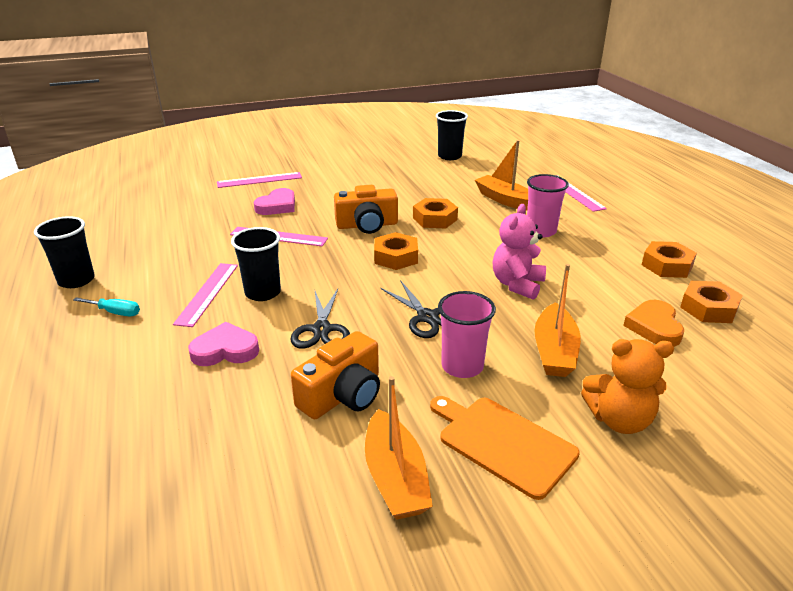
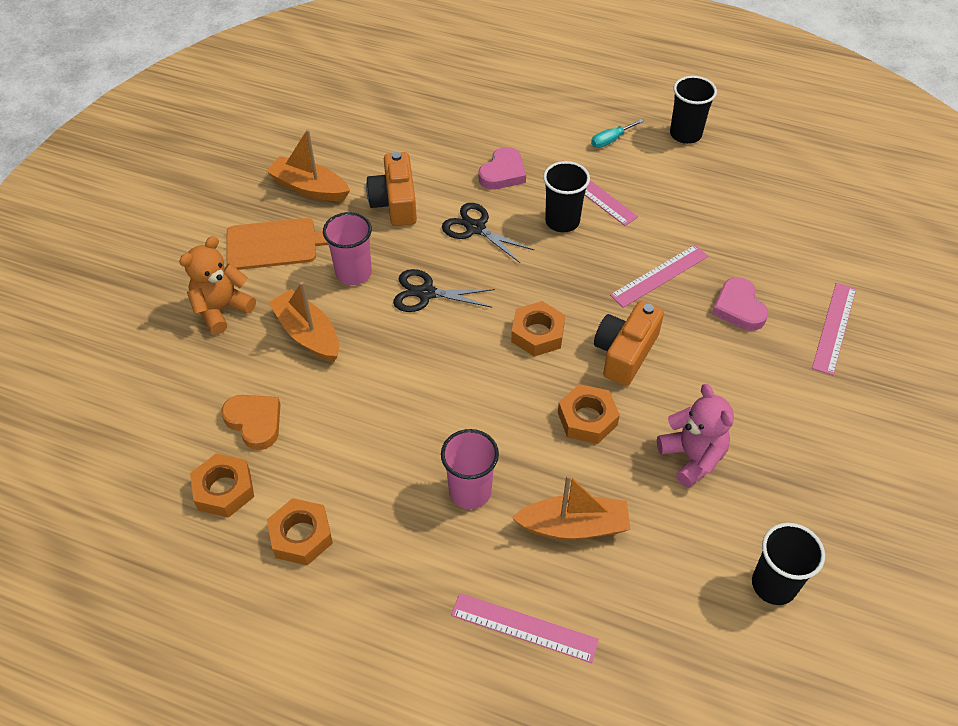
camera: 130 degrees right, 20 degrees up
(517, 285) = (404, 384): pink teddy bear -> pink teddy bear (692, 457)

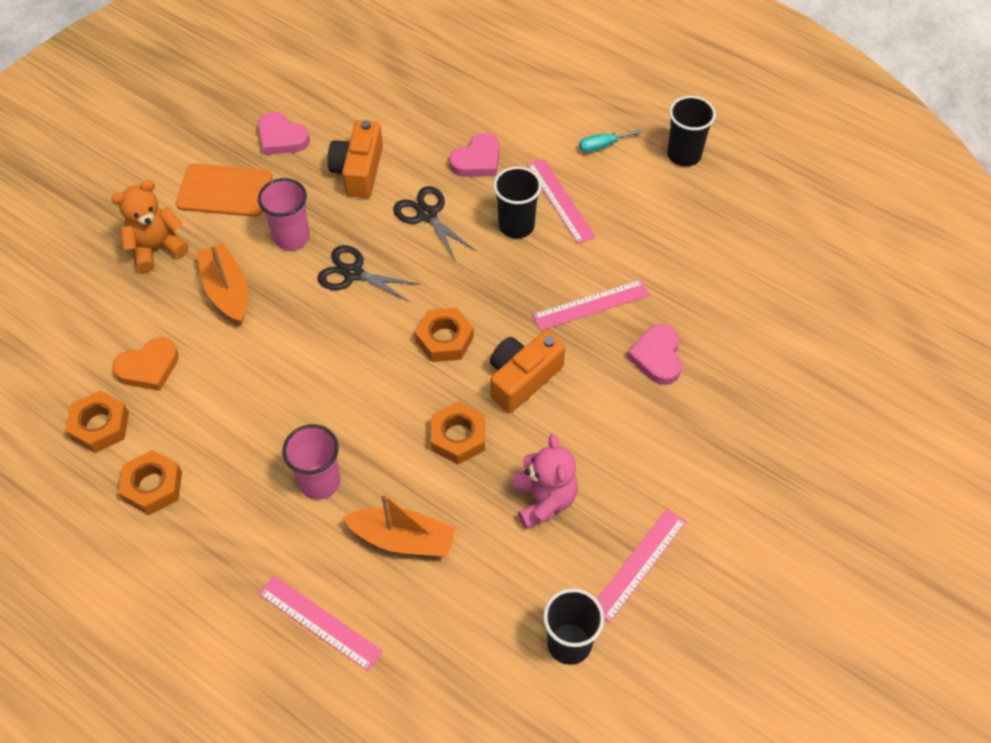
camera: 15 degrees right, 5 degrees up
(255, 422) = (149, 367): orange heart -> orange heart turned 90 degrees clockwise
(309, 188) = (281, 138): orange boat -> pink heart
(834, 328) = (747, 400): pink ruler -> pink ruler (639, 564)

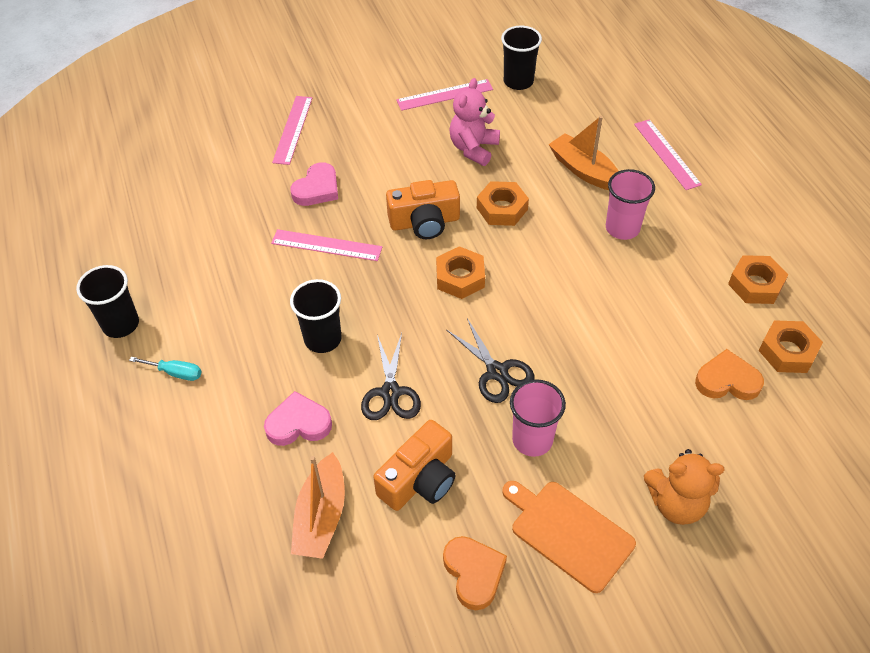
camera: 145 degrees left, 5 degrees down
(227, 290) = (623, 417): orange boat -> orange boat (321, 516)
(281, 138) = (474, 573): pink heart -> orange heart
(560, 200) = (265, 341): pink ruler -> pink ruler (293, 129)

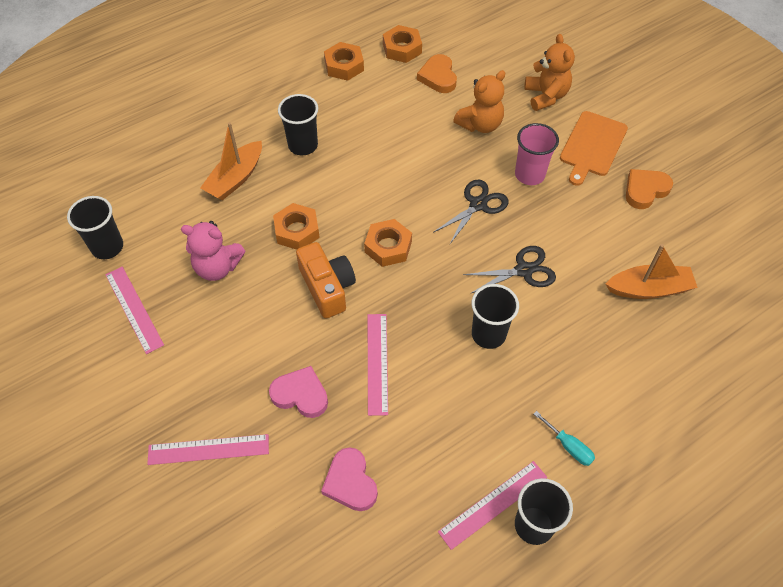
camera: 105 degrees left, 5 degrees up
(175, 373) = (569, 446): turquoise screwdriver -> turquoise screwdriver turned 135 degrees clockwise
(298, 424) = (579, 328): pink heart -> pink heart (350, 482)
(419, 479) = (591, 234): orange camera -> none
(622, 228) = (303, 145): pink cup -> black cup
(630, 407) = (480, 124): none -> orange teddy bear
(667, 154) = (205, 124): pink ruler -> pink ruler (493, 504)

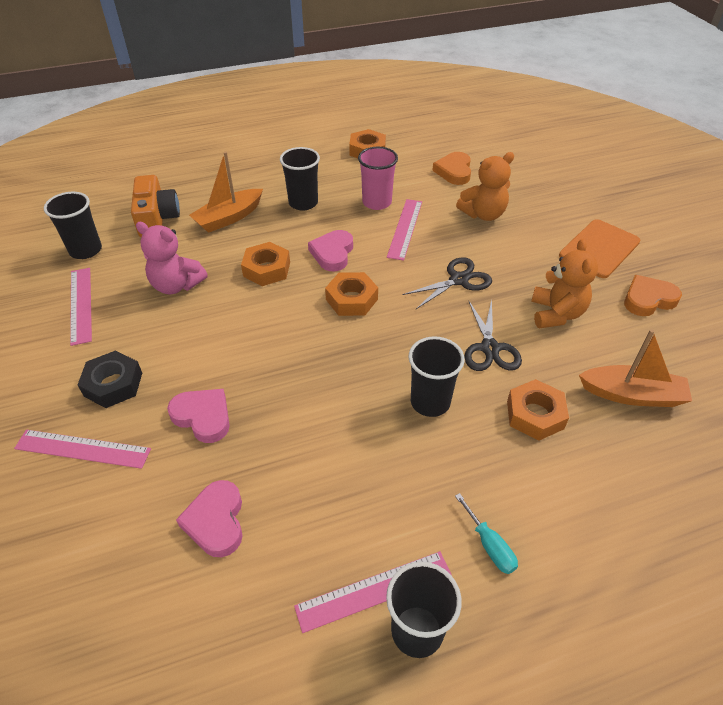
camera: 15 degrees right, 10 degrees down
(206, 383) = (113, 384): none -> black nut
(327, 287) = (275, 323): orange camera -> orange camera (157, 218)
(353, 199) = (332, 253): none -> pink heart
(377, 363) = (297, 404): pink ruler -> pink ruler (405, 228)
(402, 48) = (427, 146): orange nut -> orange nut (535, 414)
(524, 270) = (489, 348): black scissors -> black scissors turned 90 degrees clockwise
(529, 174) = (522, 264): pink cup -> pink cup (377, 202)
(546, 96) = (558, 202): orange teddy bear -> orange teddy bear (556, 314)

